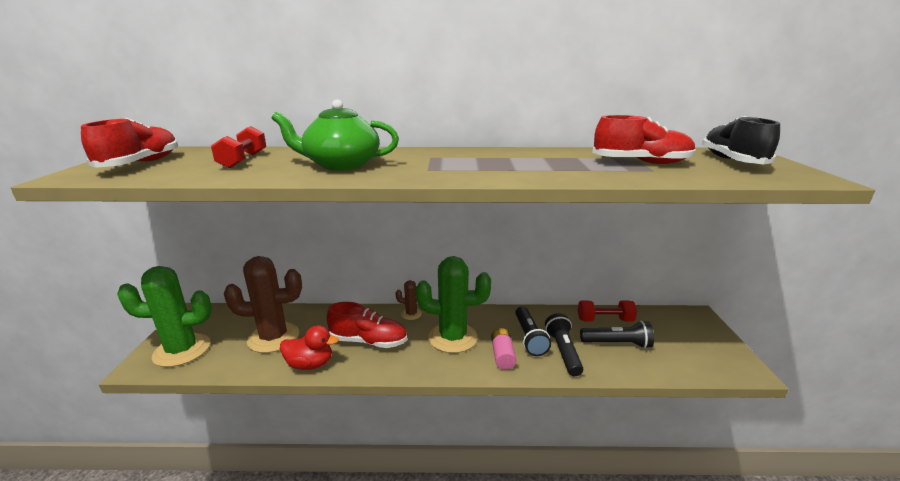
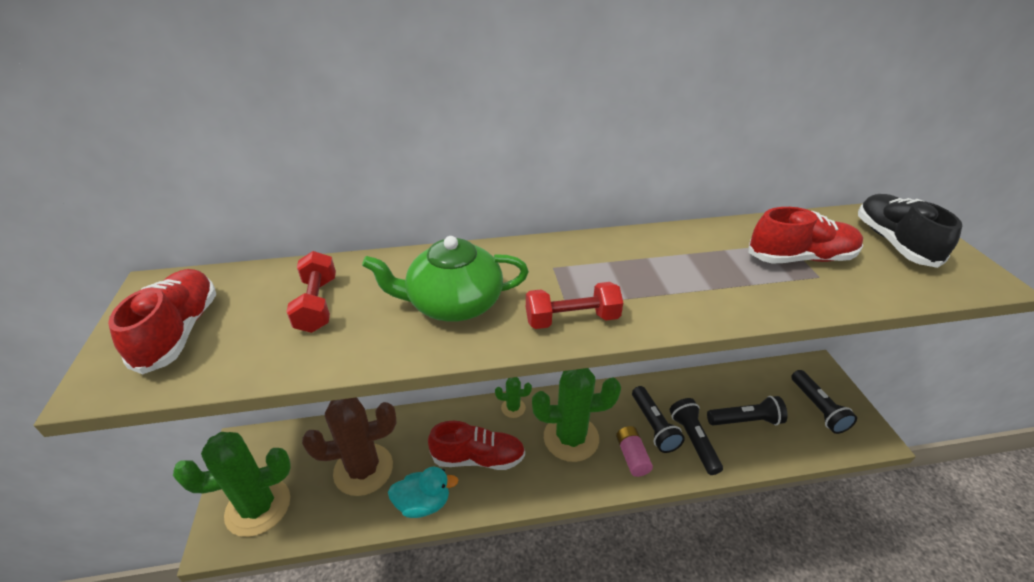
camera: 10 degrees left, 15 degrees up
(310, 364) = (423, 503): red duck -> turquoise duck
(411, 314) = (513, 408): brown cactus -> green cactus
(604, 320) = (726, 387): red dumbbell -> red dumbbell (572, 319)
(691, 343) = (817, 408): none -> black flashlight

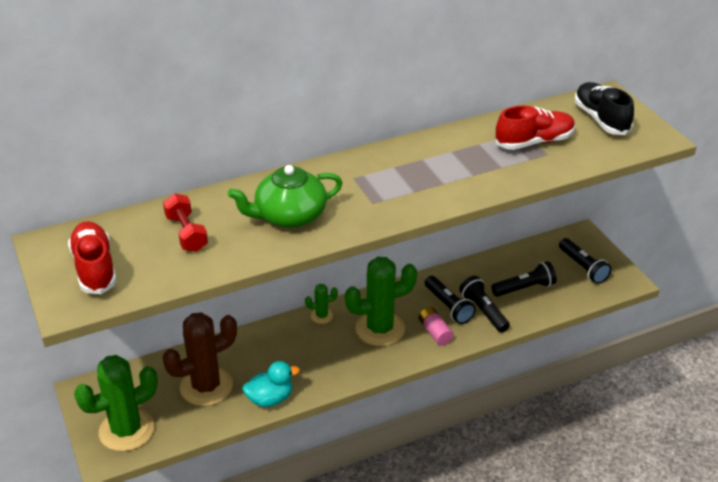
camera: 15 degrees left, 0 degrees up
(478, 458) = (304, 359): red shoe -> none
(572, 319) = (379, 212): red dumbbell -> none

